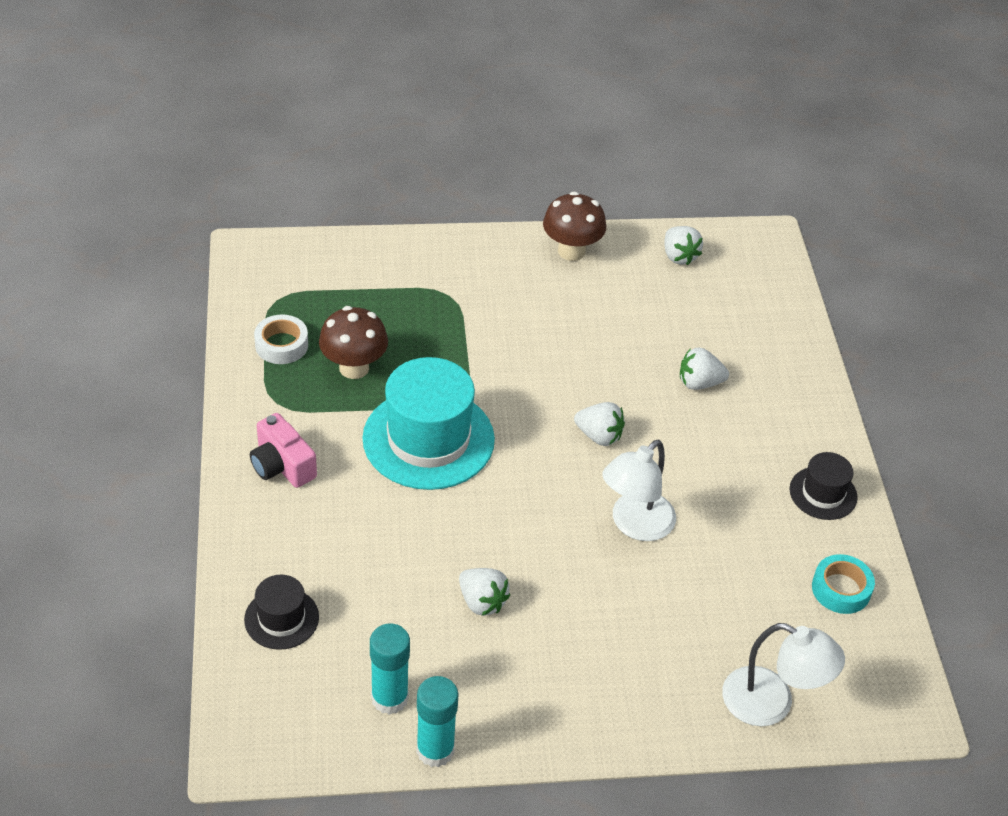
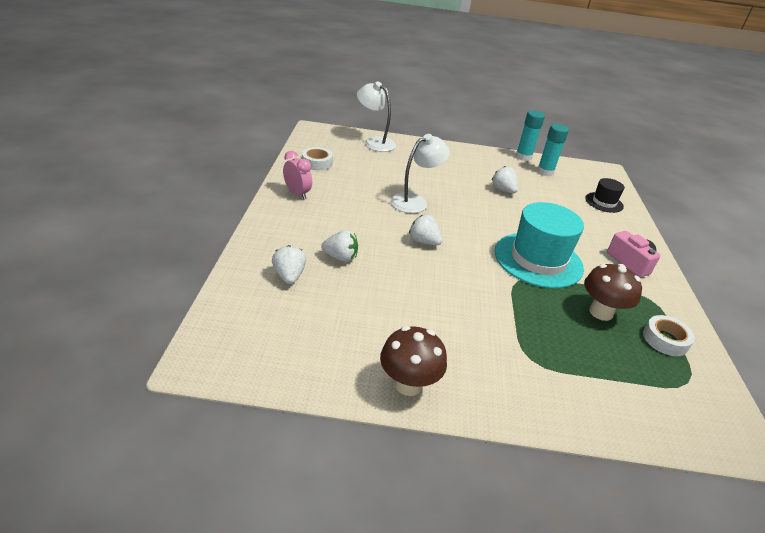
camera: 170 degrees left, 10 degrees down
(679, 256) = (302, 359): white strawberry -> white strawberry (289, 276)
(823, 493) = (297, 194): black hat -> pink clock
(841, 589) = (317, 163): turquoise tape -> white tape

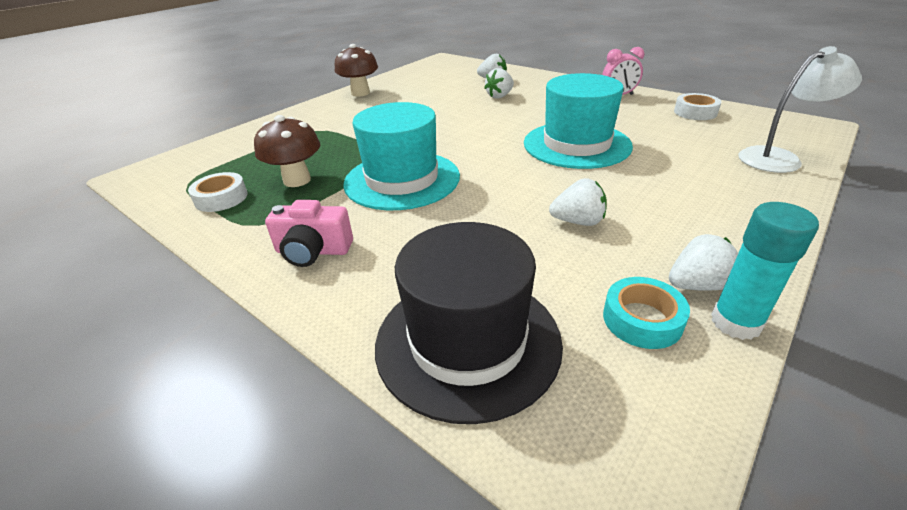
camera: 130 degrees right, 0 degrees up
(415, 201) = (576, 144): white lamp -> turquoise hat
(424, 242) = (492, 130): white strawberry -> white strawberry (697, 285)
(545, 172) = (642, 319): turquoise glue stick -> turquoise tape
(604, 202) = (467, 341): black hat -> black hat, size x1.97

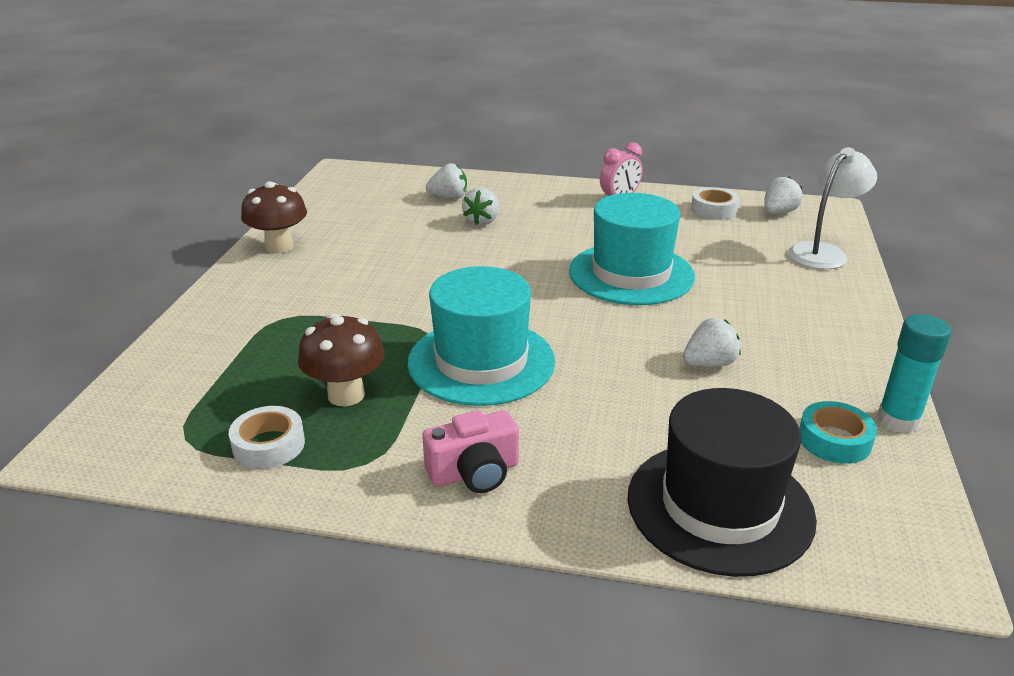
camera: 30 degrees left, 5 degrees down
(697, 285) = (850, 397): white strawberry -> white strawberry (778, 212)

